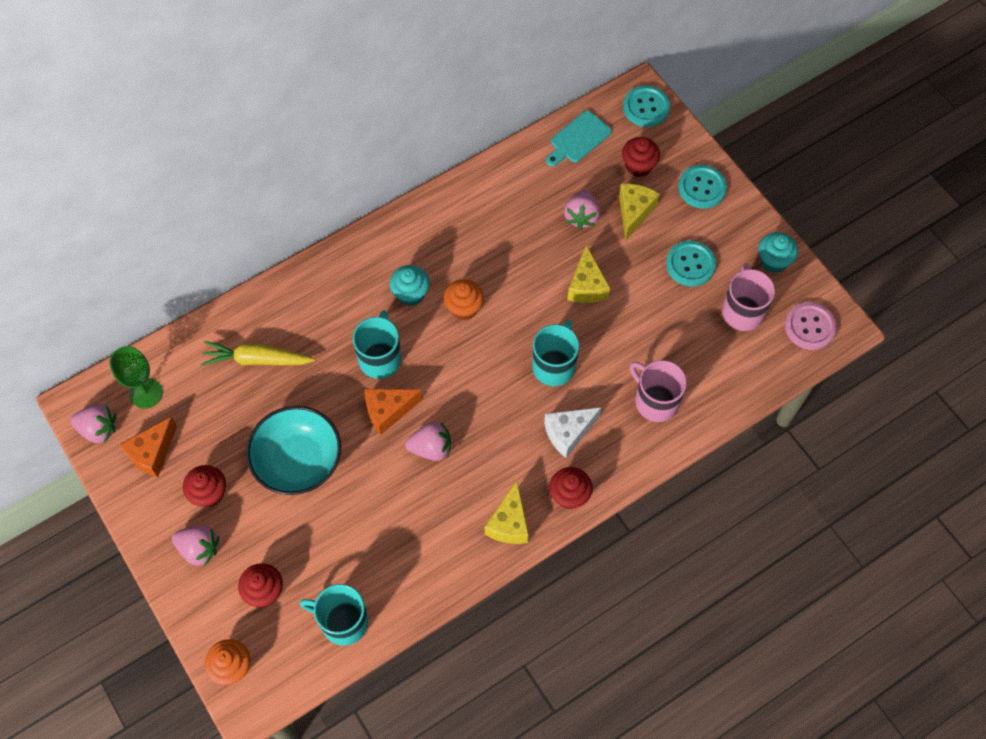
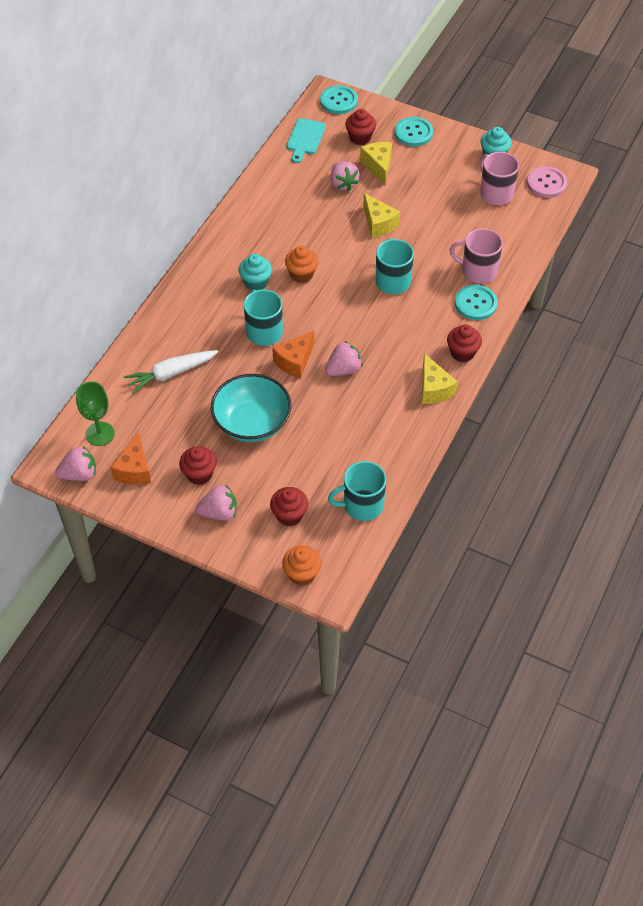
camera: 30 degrees left, 10 degrees down
(257, 359) = (171, 374): yellow carrot -> white carrot
(568, 433) = (433, 316): white cheese -> none
(690, 264) = (440, 181): turquoise button -> turquoise button (475, 303)

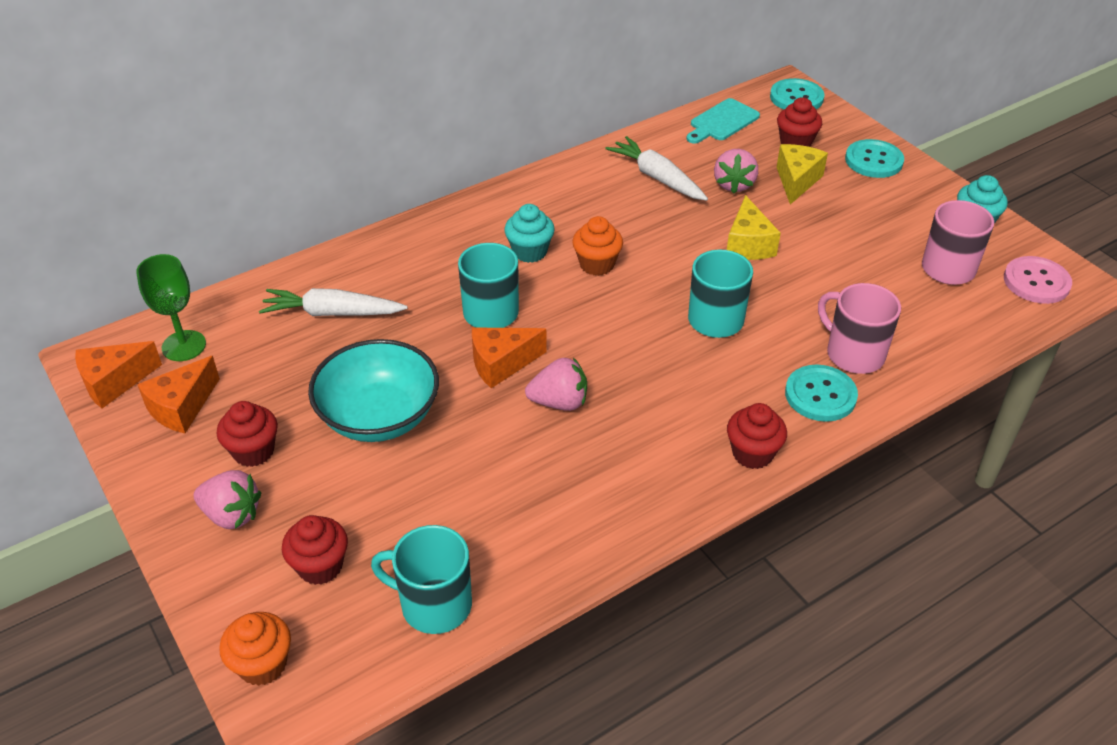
camera: 30 degrees right, 10 degrees down
(79, 474) = (114, 382): pink strawberry -> orange cheese
(294, 198) = (657, 177): none -> white carrot
(434, 389) = (672, 485): yellow cheese -> none

